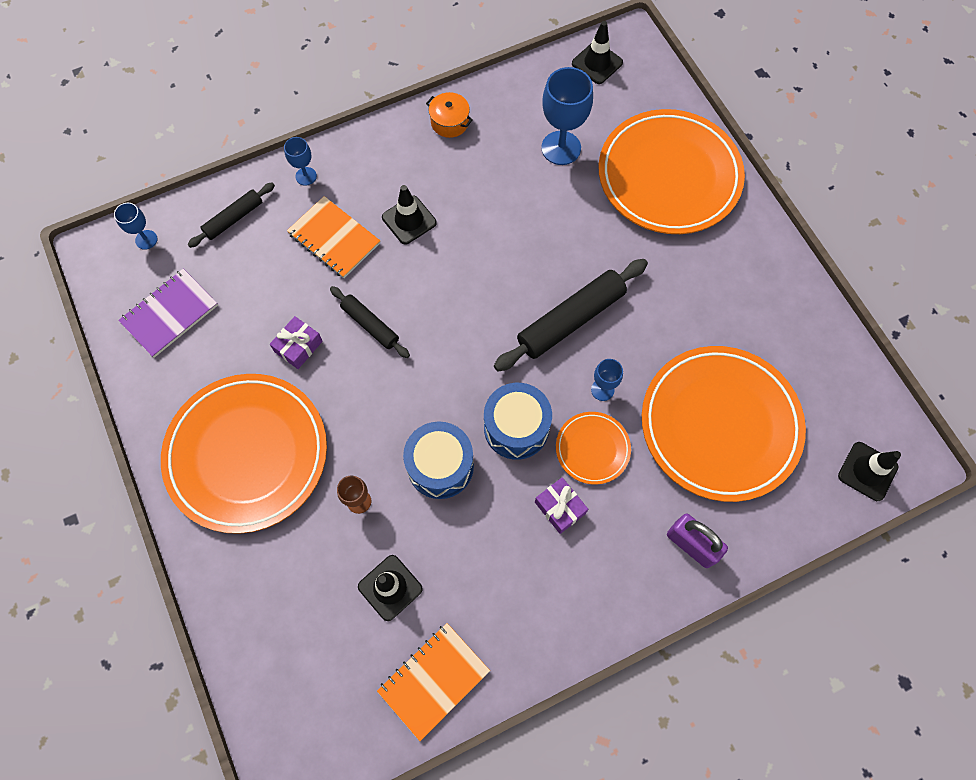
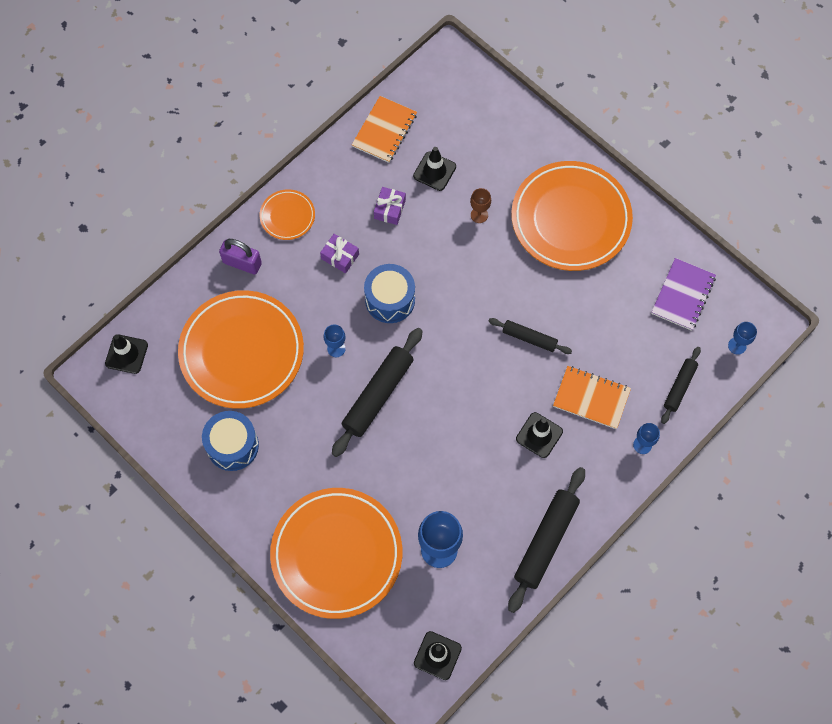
camera: 160 degrees right, 0 degrees up
(298, 346) = (574, 304): purple gift -> purple gift (389, 209)
(440, 466) = (433, 256): blue drum -> blue drum (232, 445)
(449, 122) = (546, 541): orange pot -> black rolling pin
(592, 449) = (330, 303): orange plate -> orange plate (287, 216)

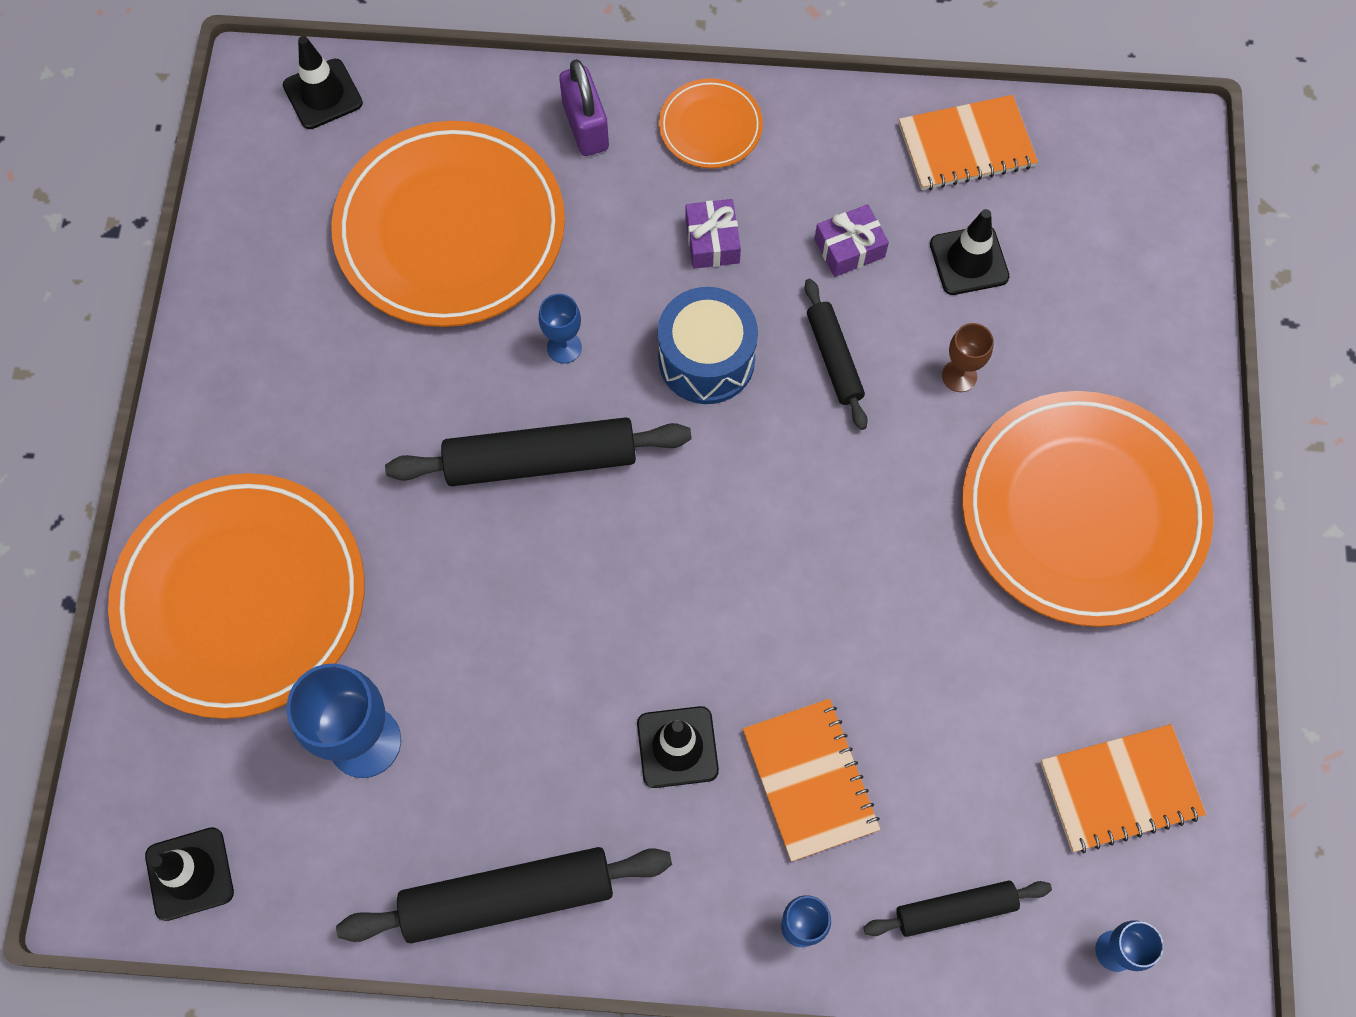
camera: 50 degrees right, 0 degrees up
(232, 445) = (298, 329): blue drum -> none
(529, 338) = (825, 606): black rolling pin -> black rolling pin (834, 358)
(682, 295) = (1120, 789): purple notebook -> orange notebook

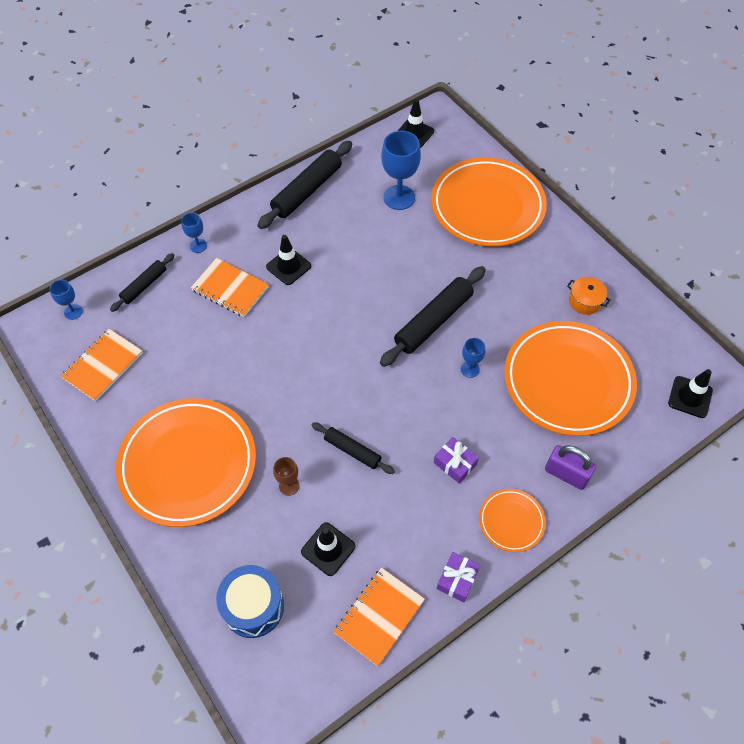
camera: 140 degrees right, 10 degrees down
(292, 318) = (585, 301): none -> orange pot
(706, 359) = (407, 408): blue drum -> blue drum (253, 606)
(849, 248) = (390, 510): purple gift -> purple gift (457, 579)

